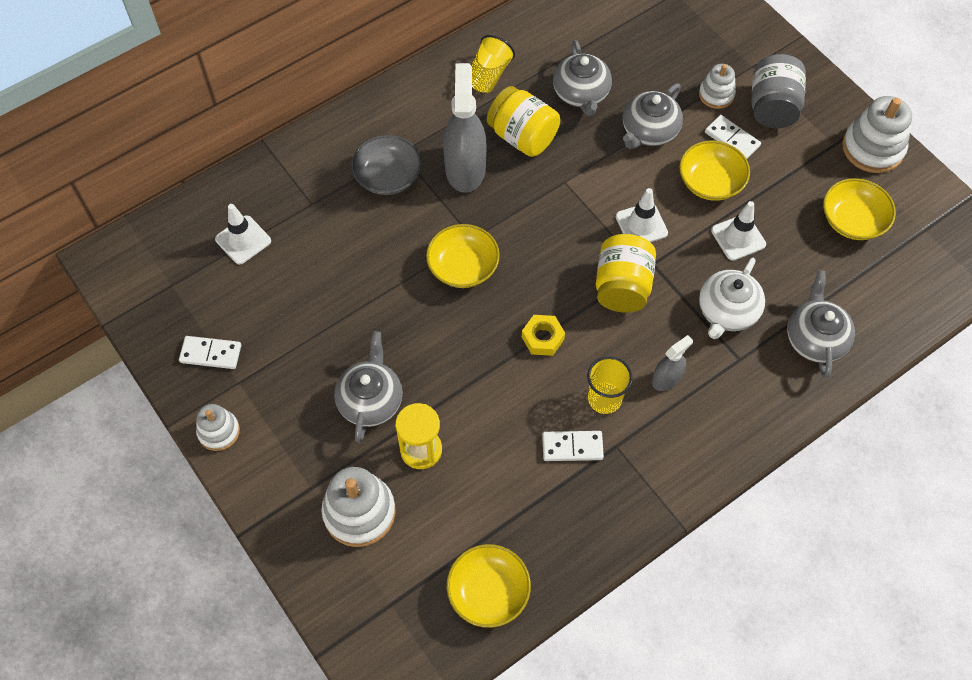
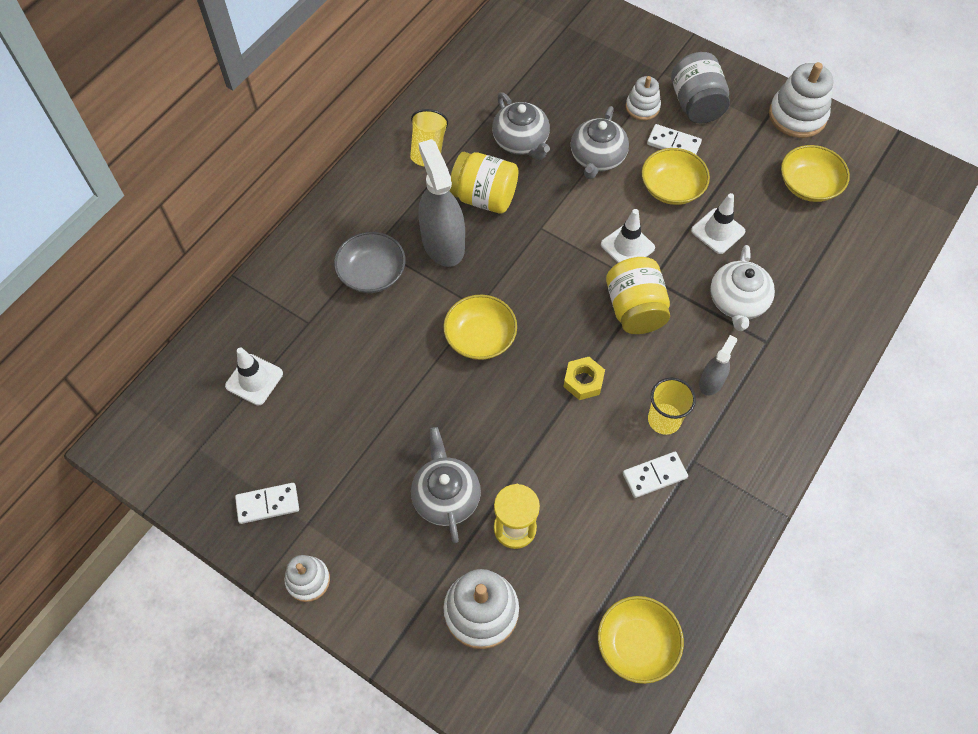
camera: 20 degrees left, 0 degrees up
(815, 338) = (823, 301): grey teapot -> none

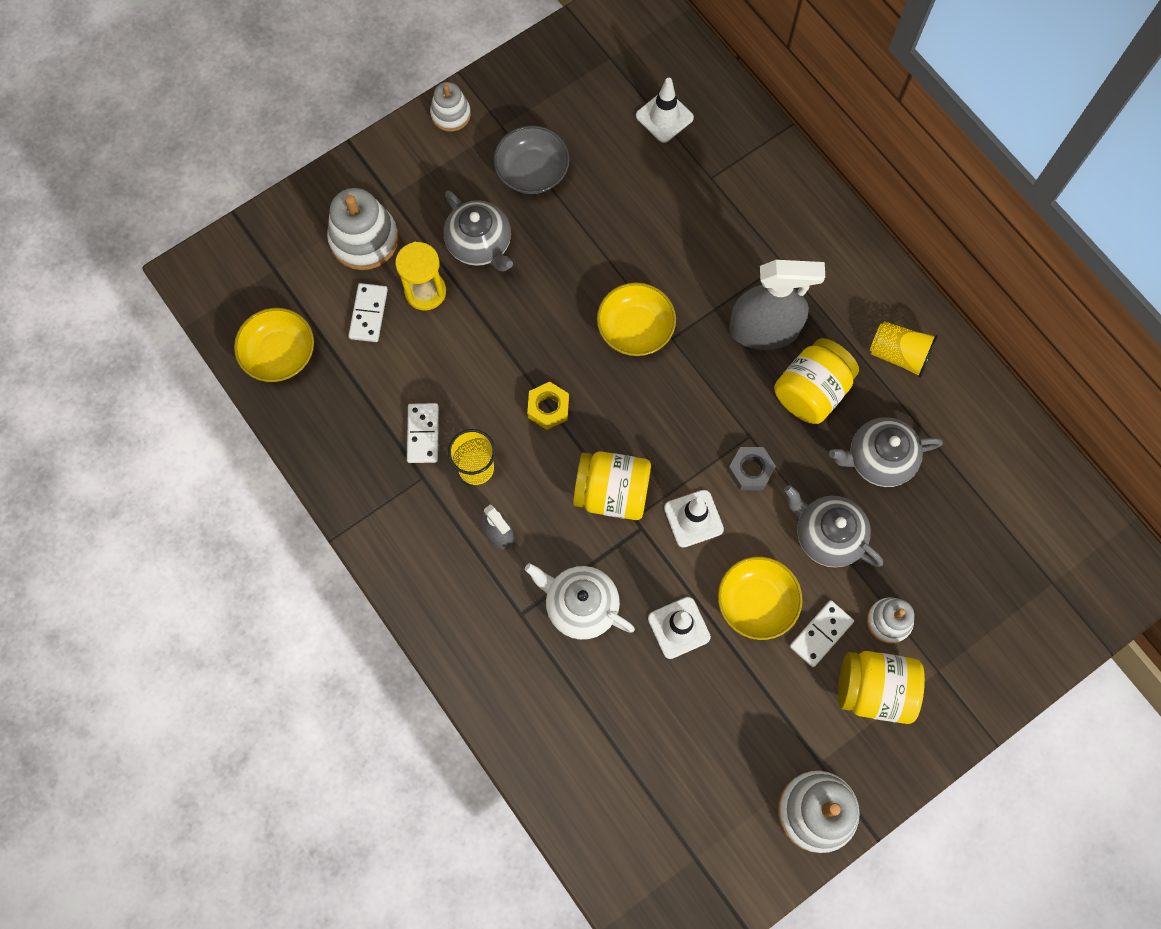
camera: 110 degrees right, 10 degrees up
(268, 504) = (533, 100): white domino -> white domino (368, 314)
(372, 273) = (749, 250): grey bowl -> grey bowl (532, 171)
(446, 496) = (480, 244): grey teapot -> grey teapot turned 45 degrees clockwise
(569, 219) = (750, 470): none -> grey nut
(696, 104) = (873, 690): grey jar -> yellow jar
(808, 185) = (706, 769): yellow bowl -> none

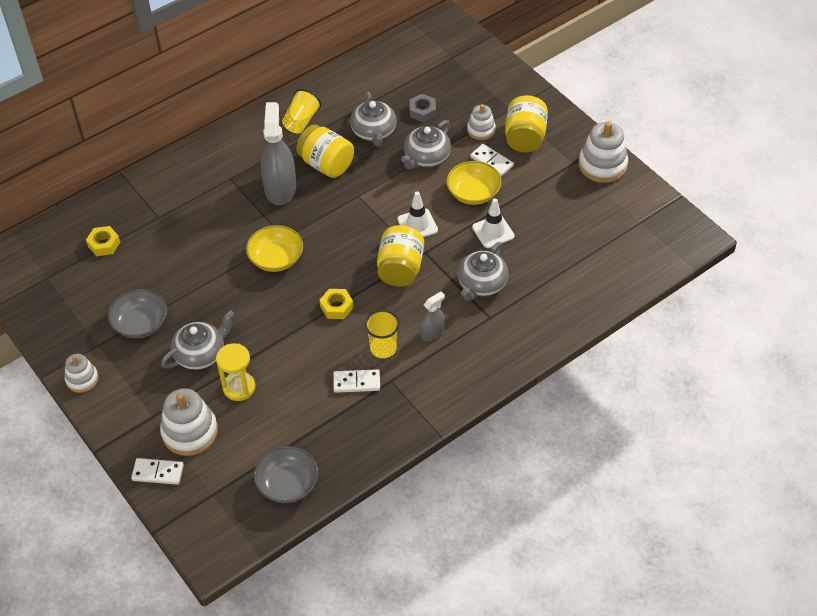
camera: 90 degrees left, 20 degrees down
(279, 353) = (288, 484): yellow bowl -> grey bowl
(368, 314) = (256, 424): white domino -> white domino (158, 473)
(580, 605) = (481, 284): white teapot -> grey teapot
(664, 117) = (104, 244): white traffic cone -> yellow nut
(750, 470) = (383, 195): grey nut -> grey nut (422, 111)

